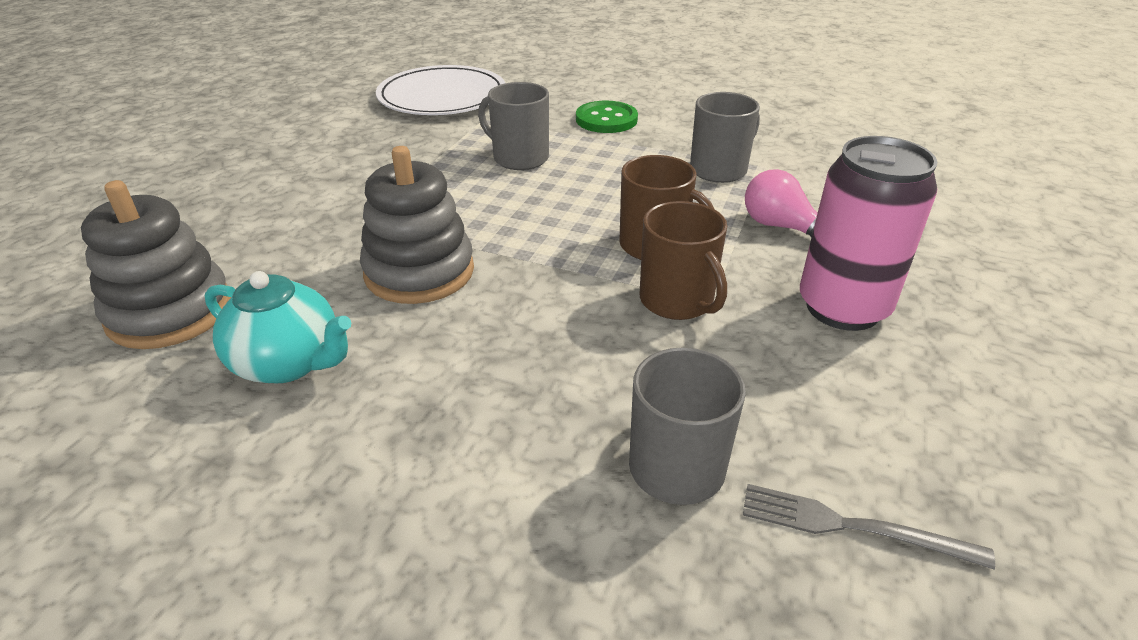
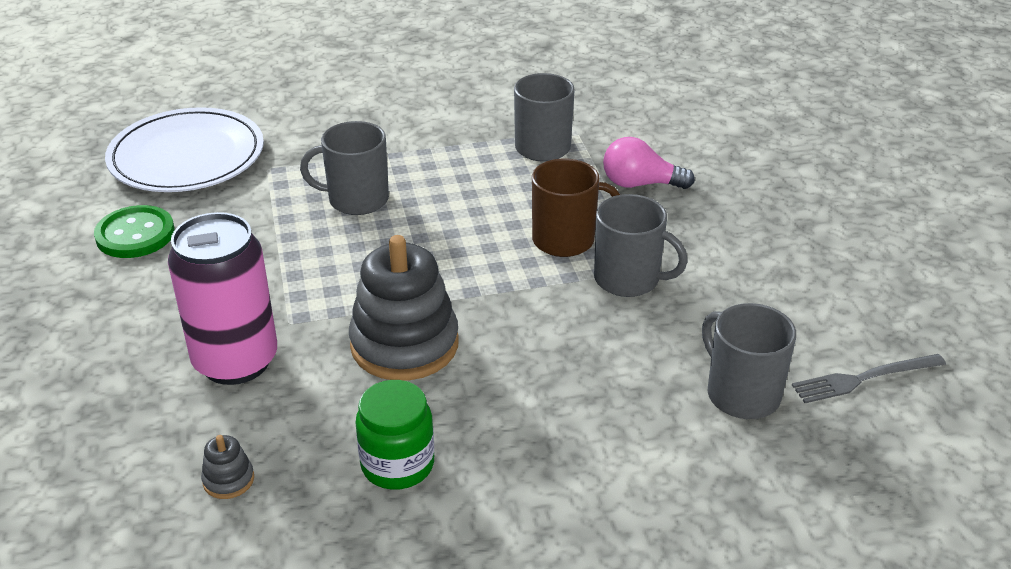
camera: 35 degrees left, 0 degrees up
(170, 312) = (228, 480): grey stacking toy -> grey stacking toy, size x0.41
(289, 363) = (397, 464): turquoise teapot -> green jar
(606, 120) = (389, 127): green button -> green button (135, 234)
(677, 301) = (628, 279): brown mug -> grey mug
(842, 308) = (739, 235): pink can -> pink can (236, 361)

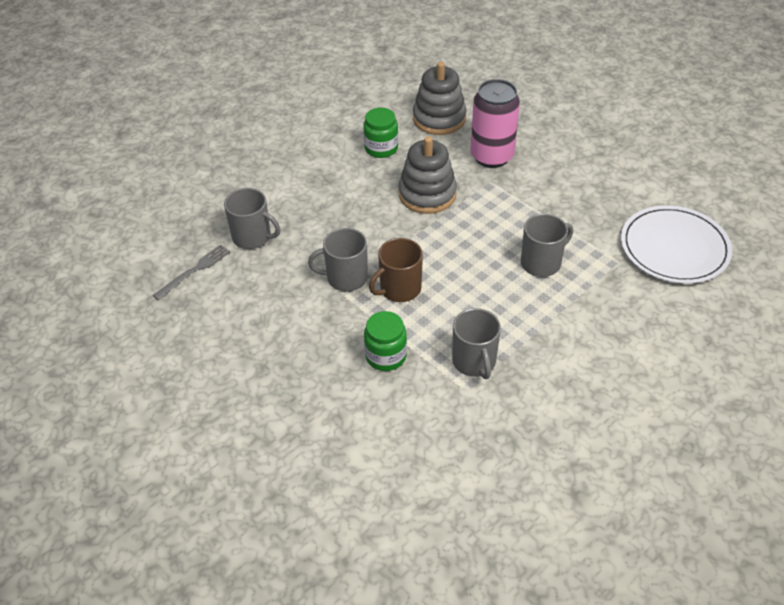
camera: 150 degrees right, 10 degrees up
(135, 234) = (623, 190): green button -> none
(228, 480) = (439, 118): grey stacking toy -> grey stacking toy, size x2.42
(640, 184) = (386, 356): pink light bulb -> green jar

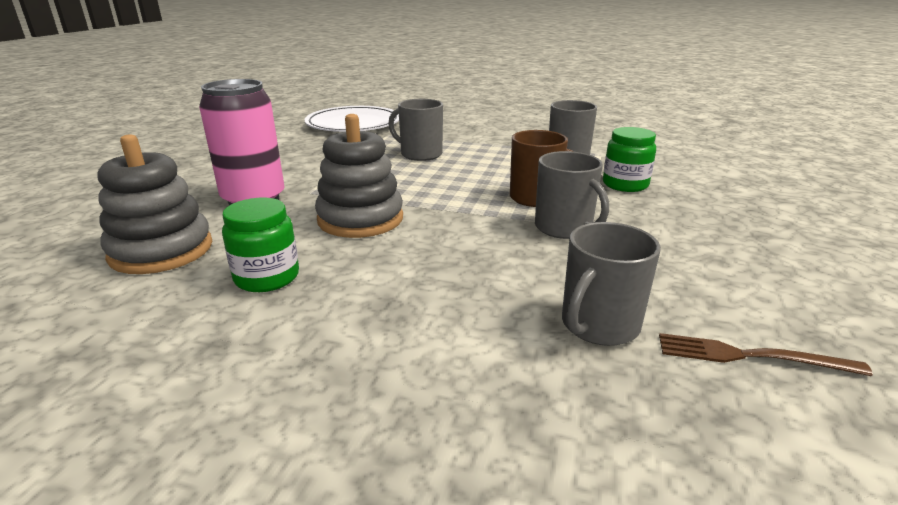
camera: 120 degrees left, 20 degrees down
(194, 271) = (750, 356): grey fork -> brown fork
(253, 237) = (598, 325): grey mug -> grey mug turned 135 degrees counterclockwise

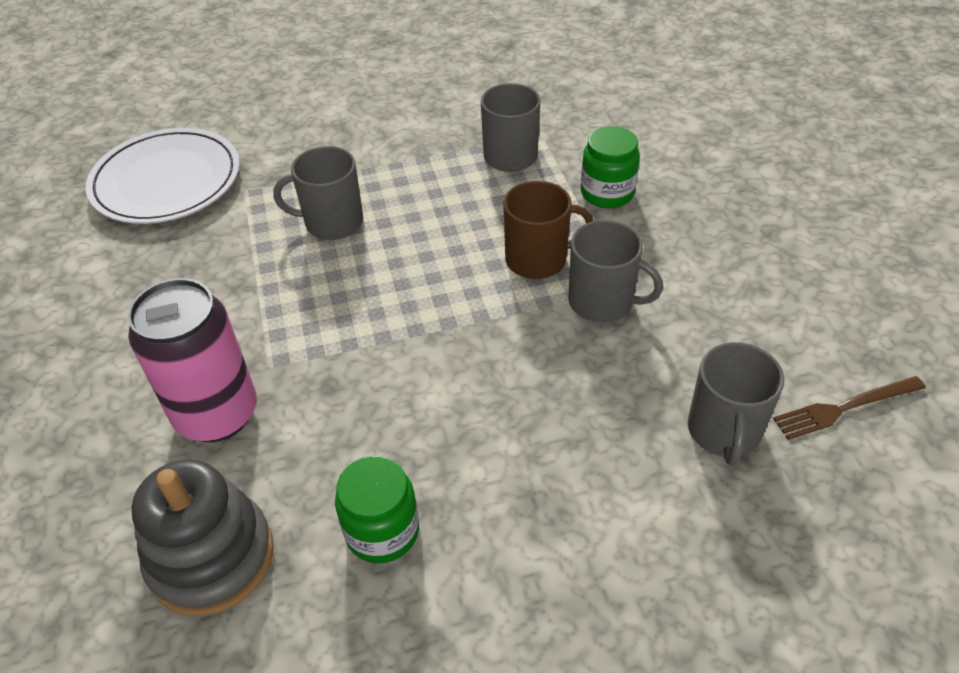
camera: 30 degrees left, 20 degrees up
(360, 219) = (384, 387): grey stacking toy -> none

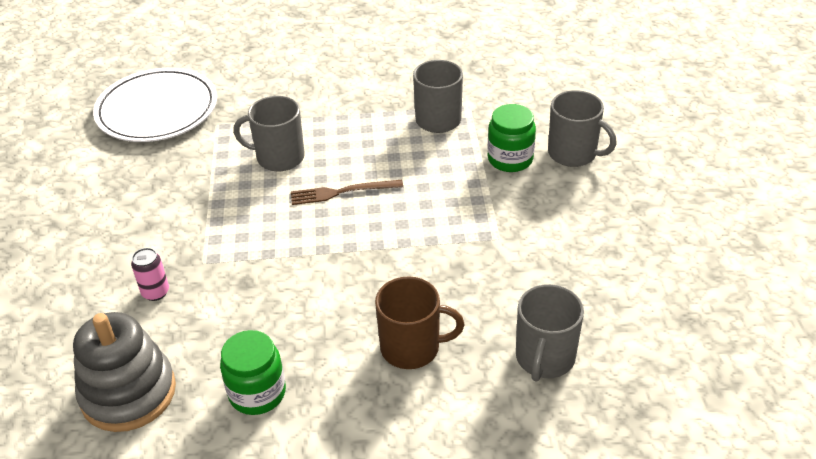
camera: 10 degrees right, 5 degrees down
(217, 414) = (155, 292): pink can -> pink can, size x0.42
(538, 259) = (436, 206): brown mug -> brown mug (412, 348)
(602, 302) = (478, 246): grey mug -> grey mug (573, 153)
(844, 408) = (650, 354): brown fork -> brown fork (342, 192)

